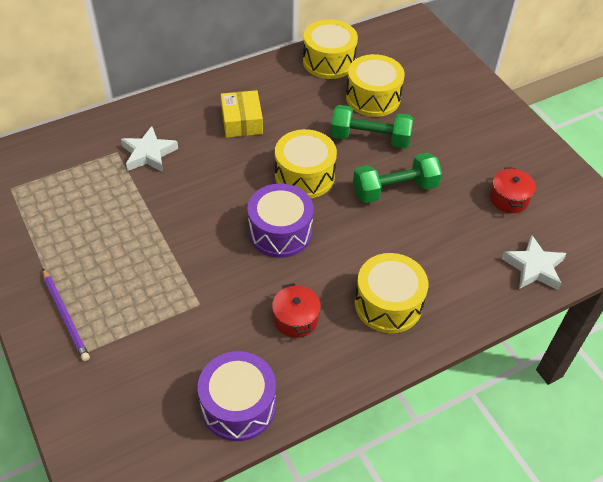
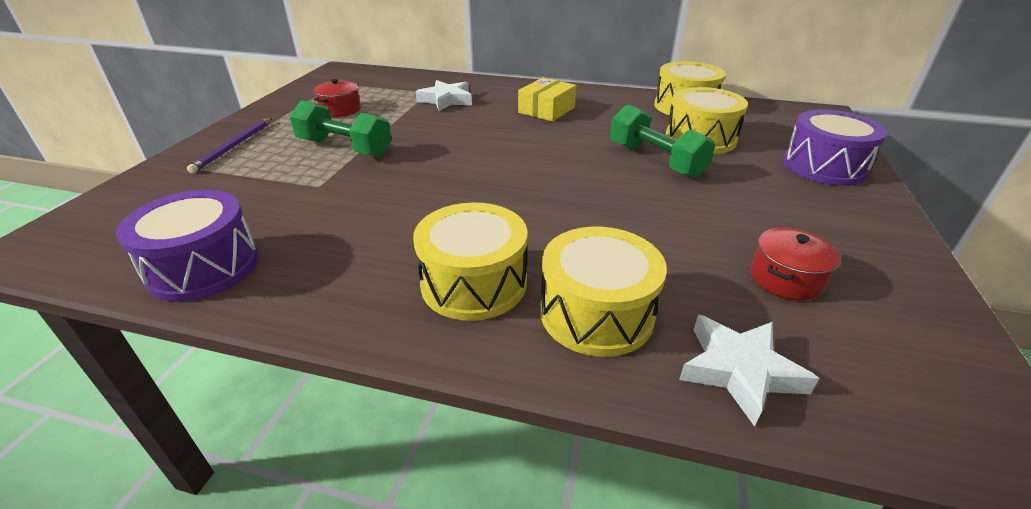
camera: 45 degrees right, 15 degrees down
(280, 232) = (463, 178): purple drum -> purple drum (823, 167)
(296, 319) = (367, 239): red pot -> red pot (340, 110)
(304, 176) = (548, 156): yellow drum -> yellow drum (596, 313)
(395, 189) = (629, 203): green dumbbell -> green dumbbell (344, 148)

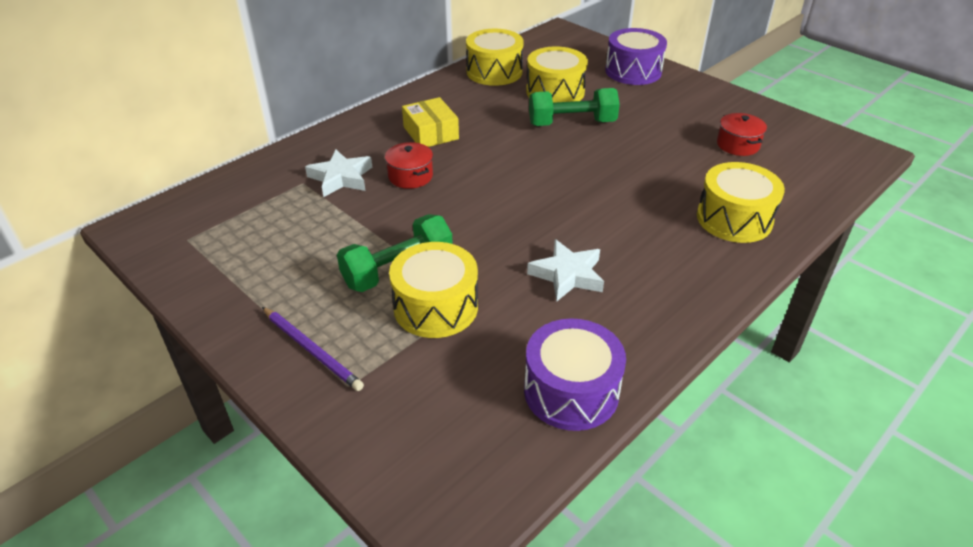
camera: 60 degrees left, 5 degrees up
(340, 110) = (285, 253): red pot -> red pot (410, 176)
(474, 283) = (677, 255): yellow drum -> yellow drum (435, 307)
(739, 371) = (800, 194): white star -> white star (567, 275)

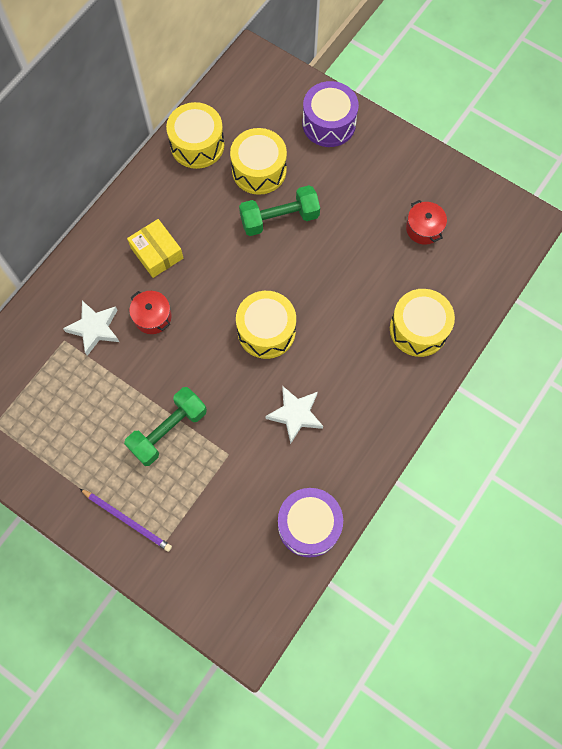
camera: 10 degrees left, 30 degrees up
(435, 307) = (204, 464): yellow drum -> yellow drum (266, 331)

